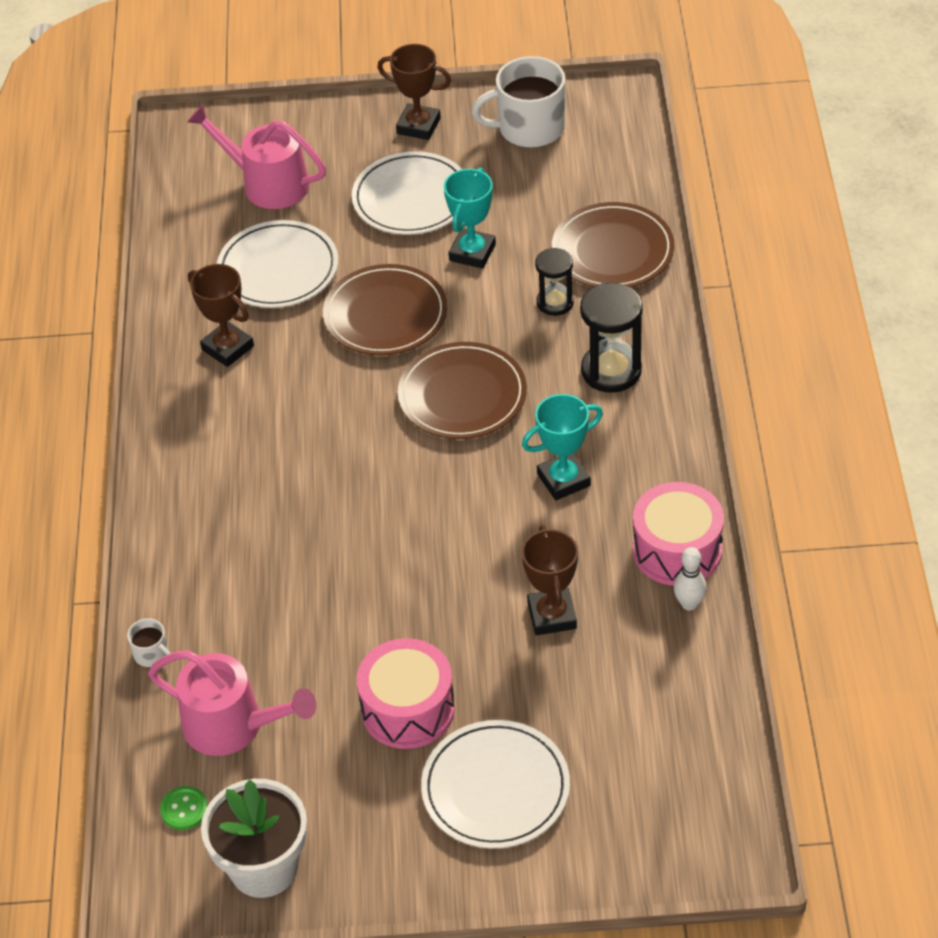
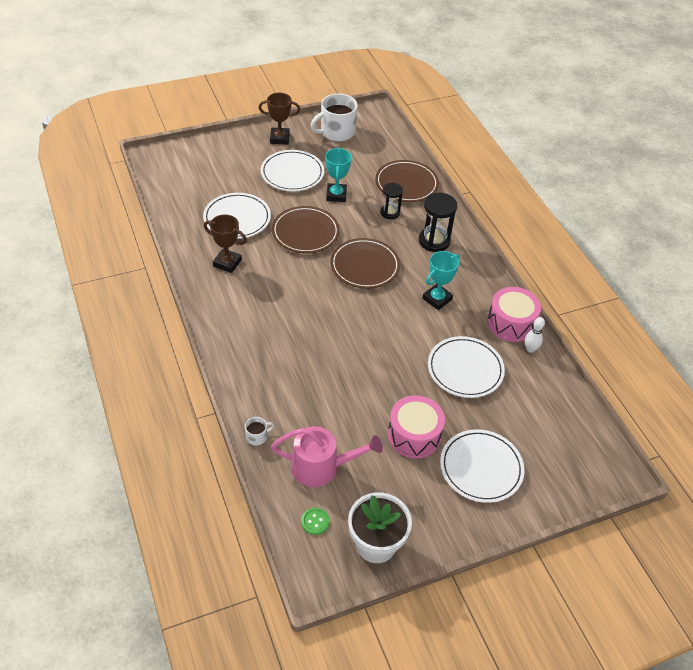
camera: 25 degrees left, 0 degrees up
(152, 654) = (257, 436): white mug -> white mug turned 45 degrees counterclockwise
(268, 184) = (212, 177): pink watering can -> none
(552, 615) = (465, 369): brown trophy -> white plate

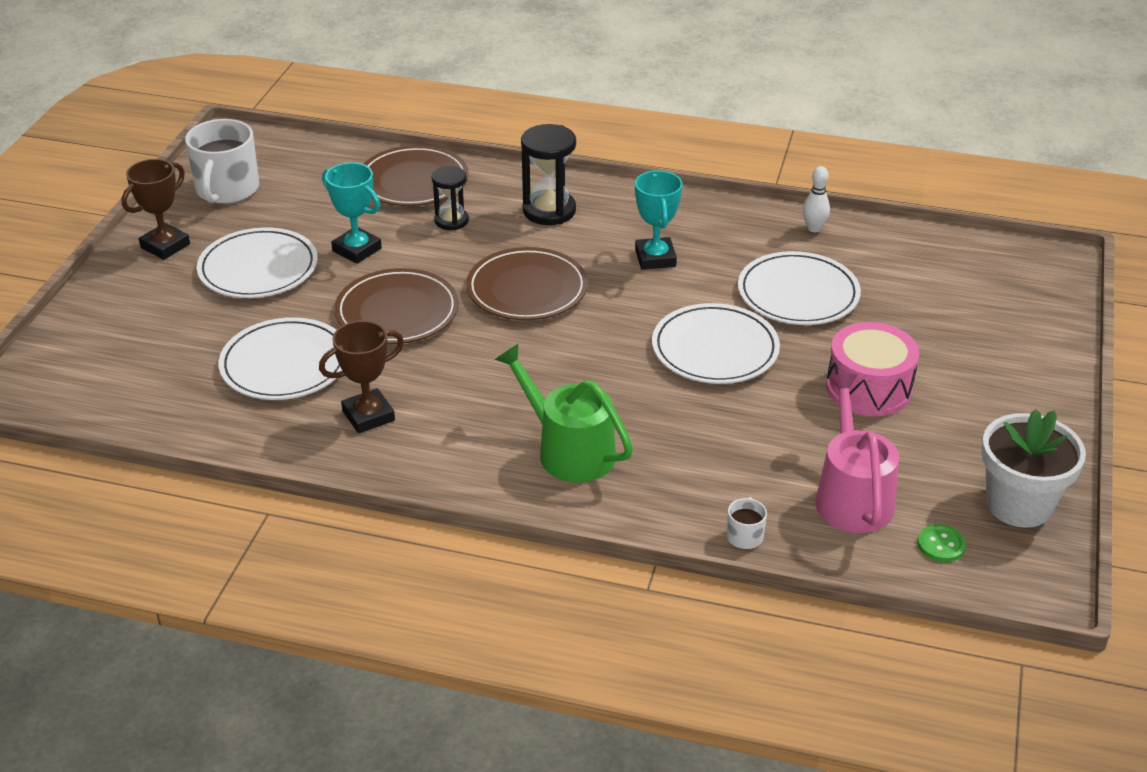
camera: 50 degrees left, 10 degrees down
(262, 342) = (569, 451): none -> green watering can
(321, 467) = (852, 496): pink watering can -> pink watering can turned 45 degrees counterclockwise
(481, 468) = (966, 358): white plate -> white plate (715, 349)
(511, 323) = (757, 222): pink drum -> none

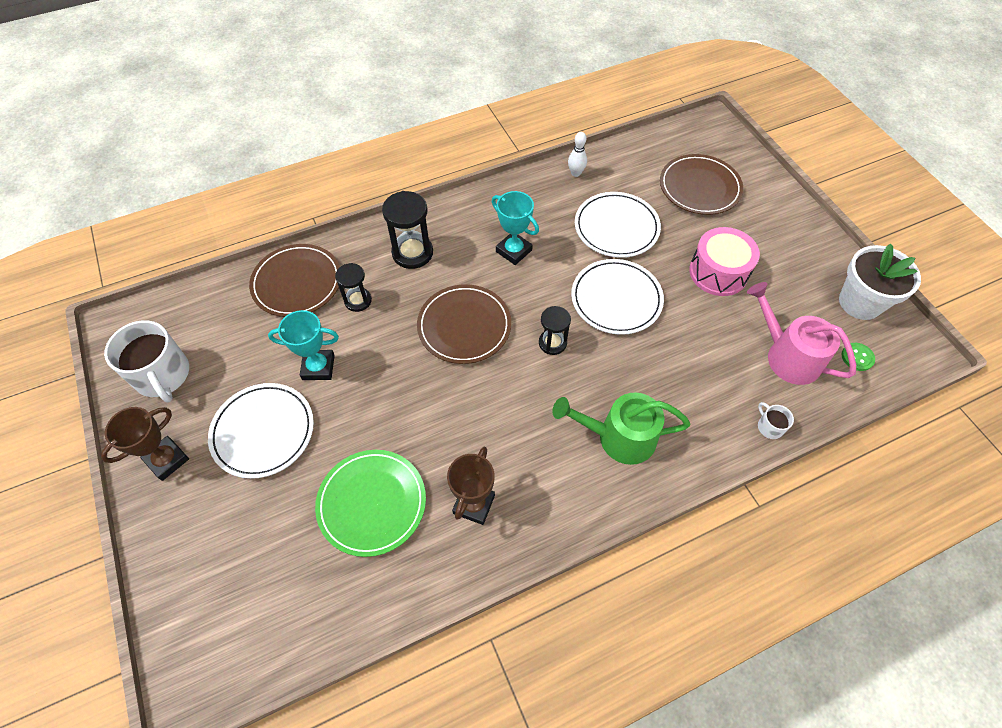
camera: 40 degrees left, 20 degrees up
(165, 246) = (167, 460): brown trophy -> brown trophy turned 45 degrees clockwise
(285, 364) = (372, 503): white plate -> green plate
(397, 312) = (401, 402): brown plate -> brown plate (699, 187)
(598, 347) = (552, 343): none -> black hourglass

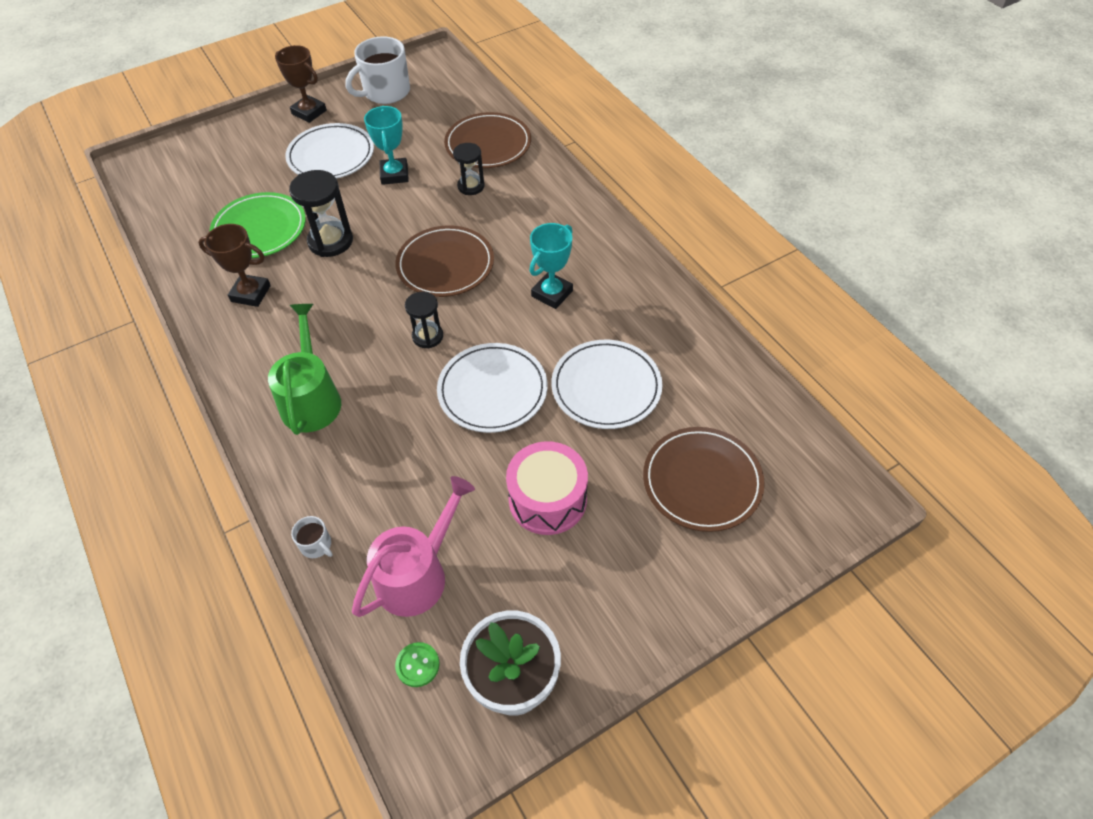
camera: 85 degrees right, 5 degrees down
(412, 253) = (536, 214): black hourglass -> black hourglass (330, 241)
(576, 173) = (692, 341): white bowling pin -> none
(769, 426) = (316, 545): white mug -> white mug turned 75 degrees clockwise

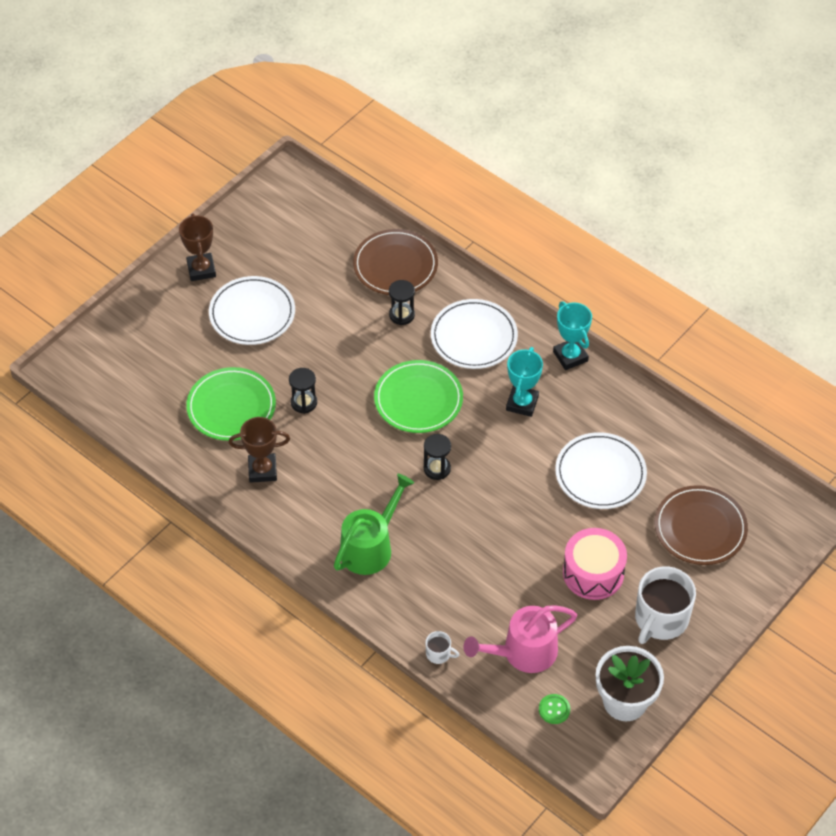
camera: 20 degrees left, 0 degrees up
(309, 112) = (201, 269): brown trophy -> brown trophy turned 60 degrees clockwise
(311, 399) = (370, 547): green watering can -> green watering can turned 60 degrees clockwise
(330, 241) = (304, 403): black hourglass -> black hourglass, size x0.63
(385, 92) = (264, 228): white mug -> white mug (660, 619)
(394, 174) = (324, 320): turquoise trophy -> turquoise trophy (570, 356)
(417, 574) = (523, 652): pink watering can -> pink watering can turned 135 degrees counterclockwise
(445, 265) = (418, 399): brown plate -> green plate
(492, 390) = (512, 500): white plate -> white plate (474, 337)

